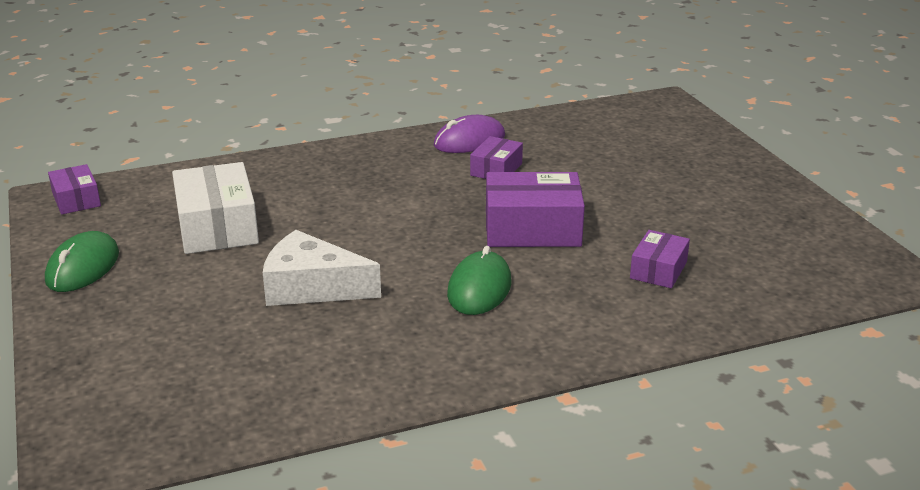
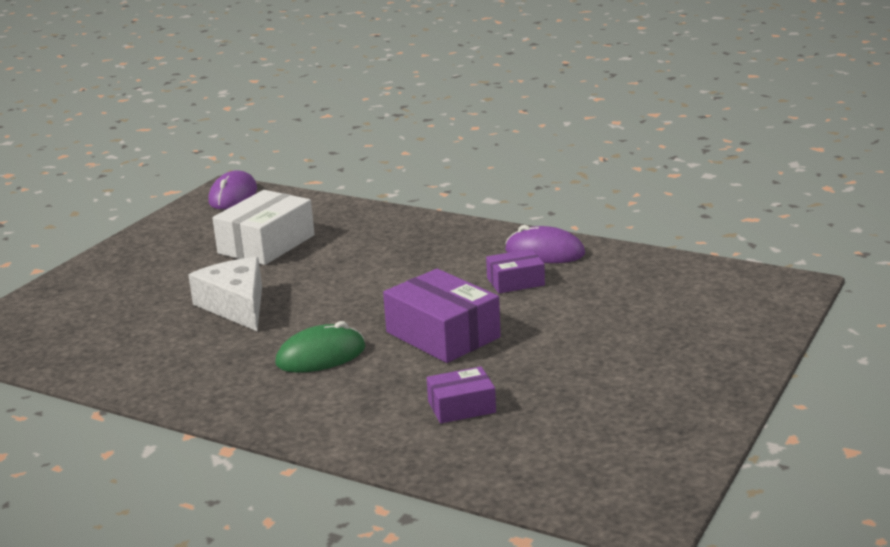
camera: 50 degrees right, 5 degrees down
(76, 200) = (233, 196): purple box -> purple mouse
(83, 267) = (159, 238): green mouse -> none

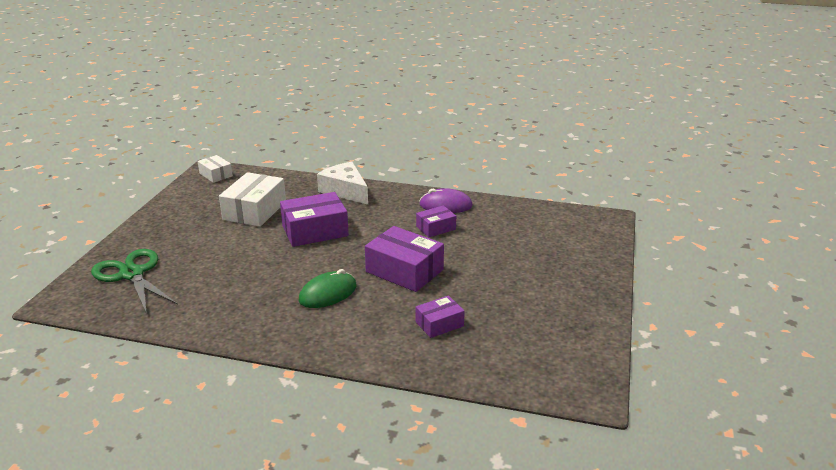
camera: 15 degrees left, 5 degrees up
(72, 313) = (132, 274): none -> green scissors
(233, 196) = (216, 175): purple mouse -> white box
(236, 305) = (252, 259): white cheese -> white cheese (345, 191)
(338, 275) = (315, 231): none -> purple box

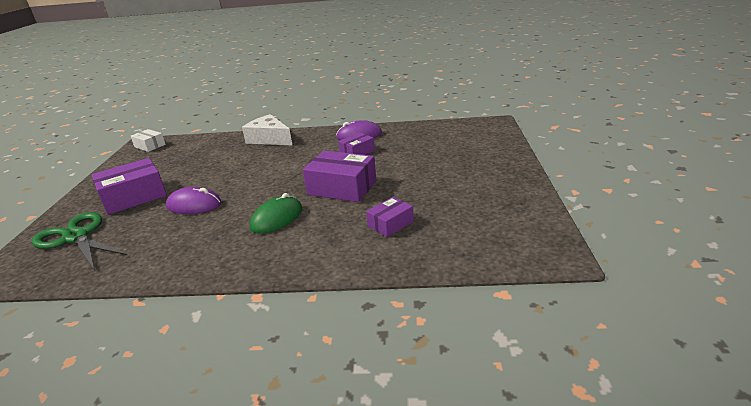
camera: 10 degrees left, 0 degrees up
(249, 260) = (194, 205): none -> purple mouse
(254, 210) = (191, 166): white box -> none
(315, 231) = (250, 171): purple box -> purple box (134, 197)

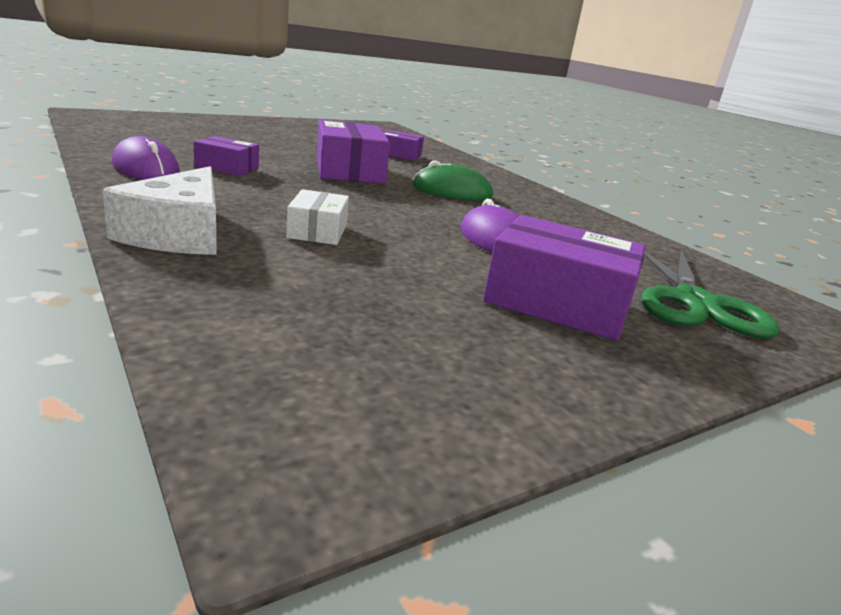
camera: 130 degrees left, 5 degrees down
(150, 146) = (306, 434): white box -> white box (317, 231)

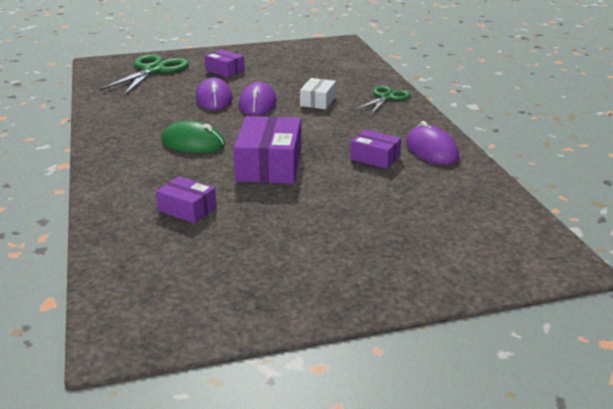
camera: 160 degrees left, 5 degrees up
(179, 233) = (386, 97): white cheese -> green scissors
(418, 231) = (257, 103): none -> purple mouse
(557, 302) = (225, 70): purple box -> purple box, size x0.56

